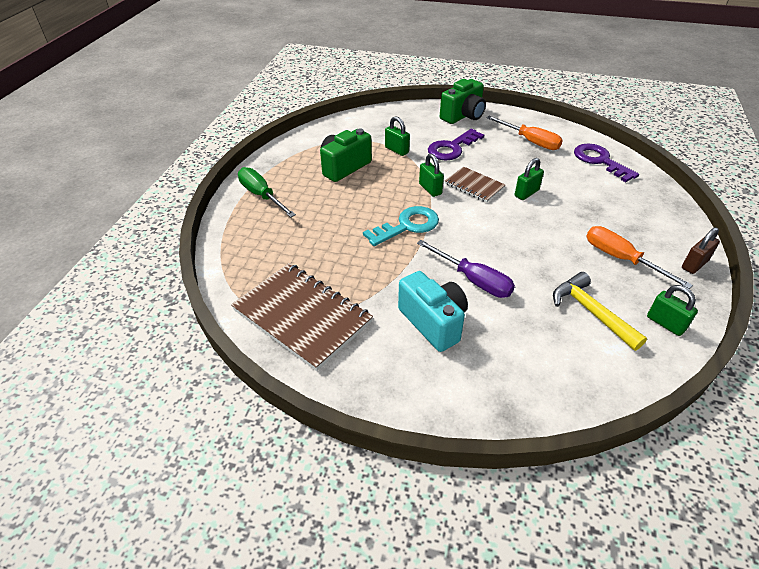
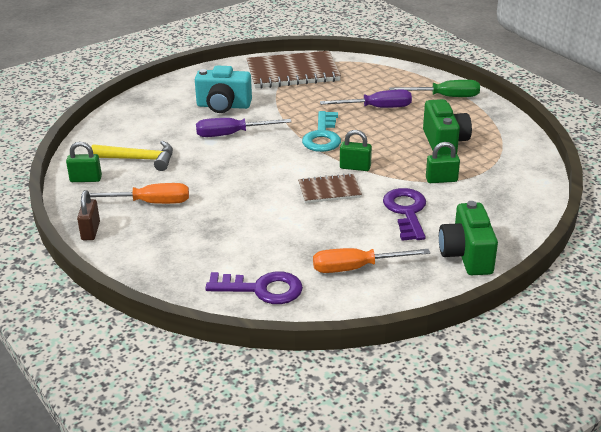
camera: 130 degrees right, 10 degrees down
(322, 221) = (377, 108): none -> purple screwdriver
(526, 193) = (281, 210): green padlock -> none

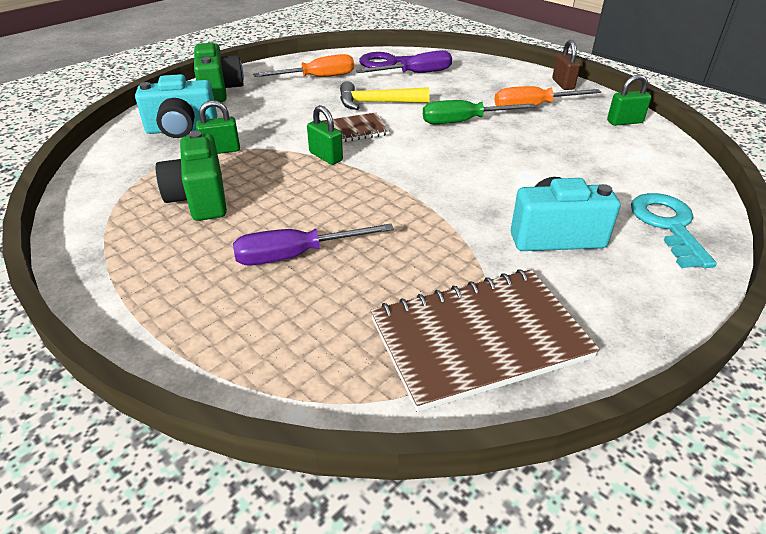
camera: 170 degrees right, 5 degrees up
(139, 159) = (591, 146): yellow hammer -> yellow hammer (376, 103)
(232, 134) = (505, 187): purple screwdriver -> purple screwdriver (415, 74)
(323, 136) = (376, 195): turquoise key -> turquoise key (668, 226)
(355, 167) = (326, 157): green padlock -> green padlock turned 45 degrees clockwise
(406, 212) = (269, 117): purple key -> none
(445, 97) = (164, 295): green screwdriver -> green screwdriver (464, 121)
(484, 204) = (182, 129): none -> turquoise camera

